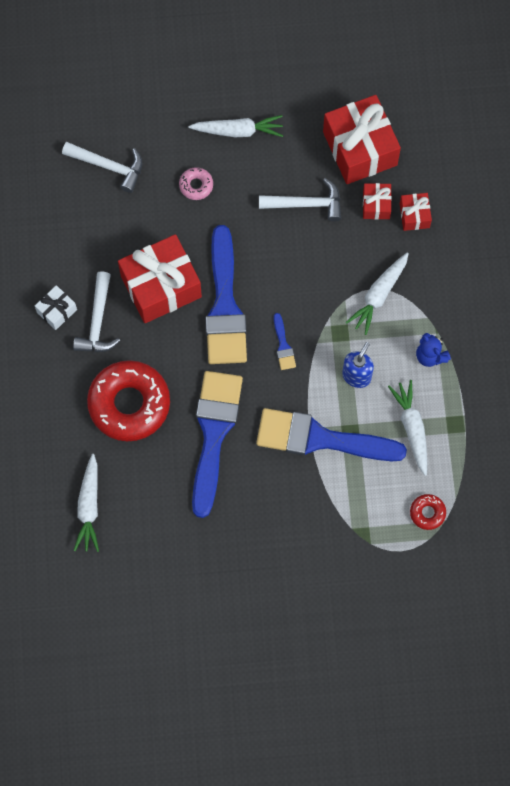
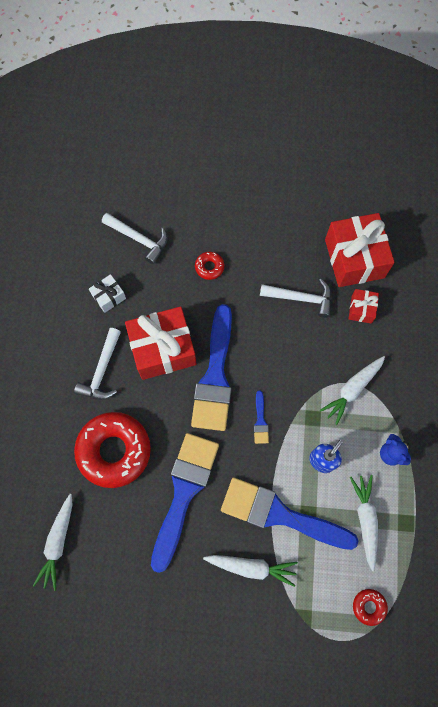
camera: 10 degrees right, 0 degrees up
(57, 311) = (69, 355): white gift -> white gift (109, 297)
(196, 185) = (209, 267): pink donut -> red donut
(238, 131) = (253, 227): white carrot -> white carrot (251, 567)
(414, 215) = (393, 324): red gift -> none

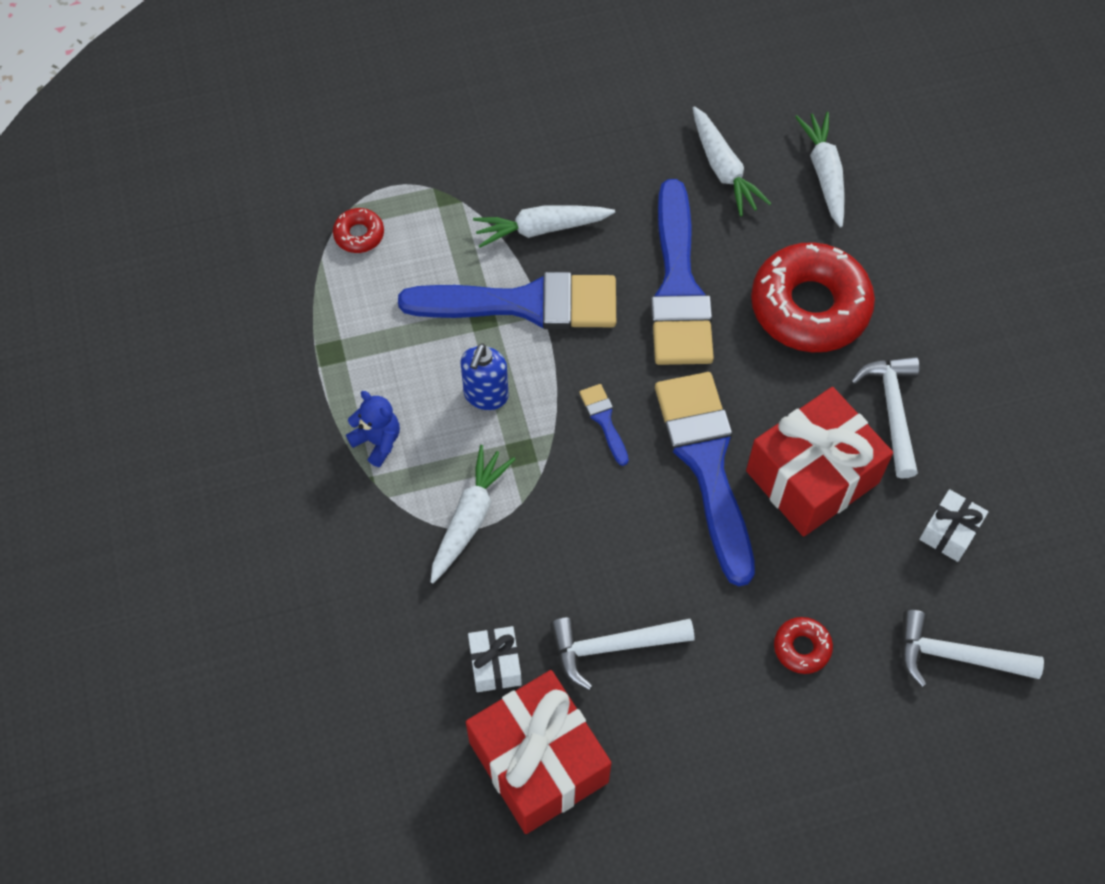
camera: 160 degrees right, 10 degrees down
(361, 309) = (495, 665): red gift -> white gift
(365, 519) = (394, 337): white carrot -> white carrot (723, 169)

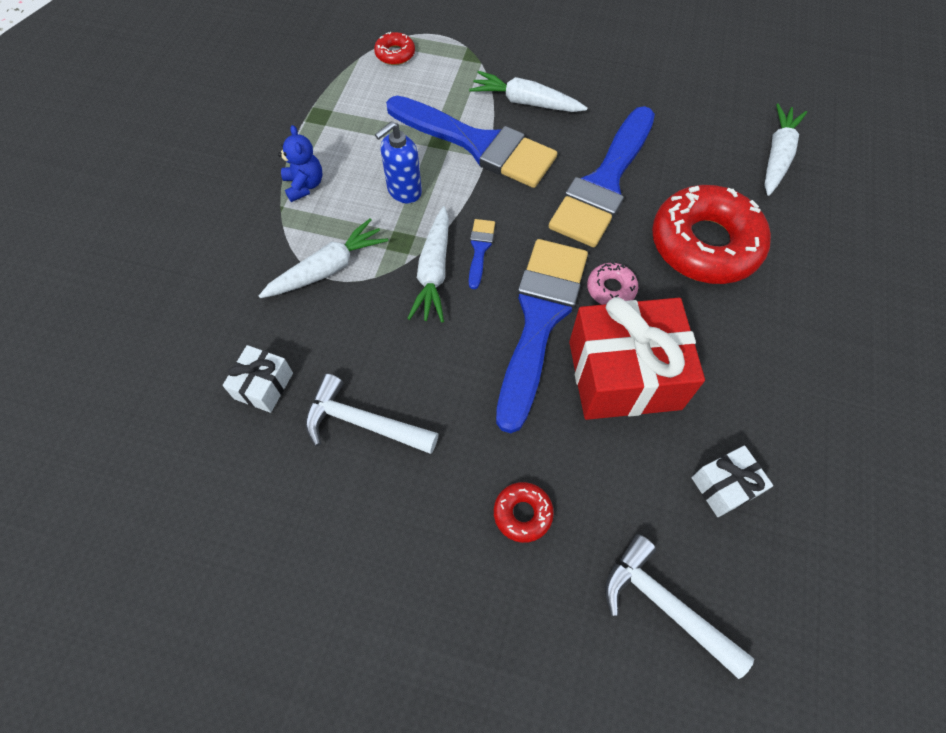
camera: 30 degrees right, 0 degrees up
(538, 762) = (237, 482): red gift -> none
(723, 169) = (694, 120): white carrot -> white carrot (434, 272)
(751, 398) = (611, 289): none -> pink donut
(892, 411) = (730, 357): white hammer -> none

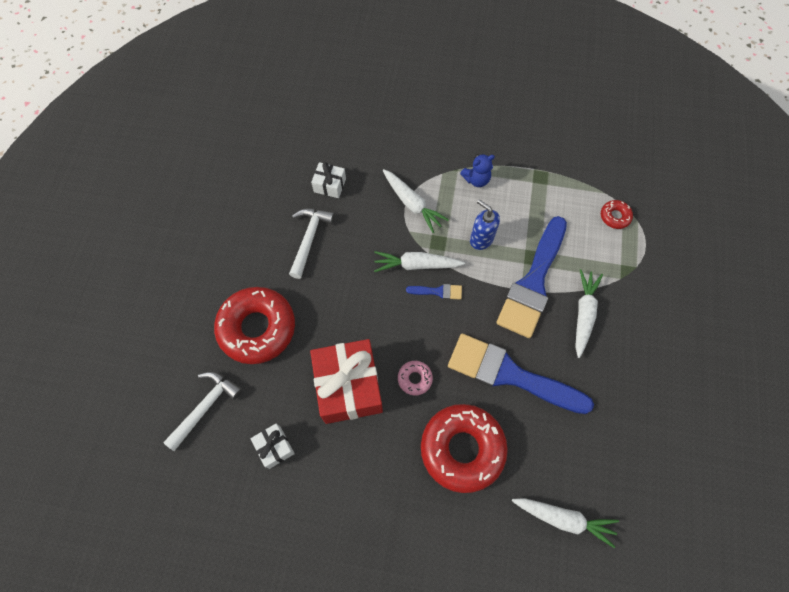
camera: 85 degrees right, 5 degrees up
(522, 514) = (257, 328): red donut -> red donut, size x2.32
(539, 320) = (386, 332): blue brush -> none

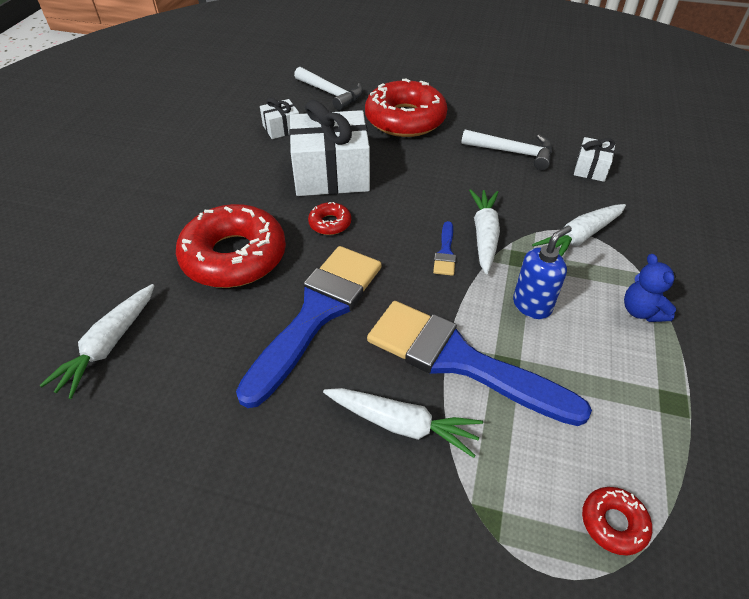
camera: 95 degrees right, 20 degrees down
(349, 387) = (331, 174): red gift -> white gift
(414, 379) = (330, 223): pink donut -> red donut

